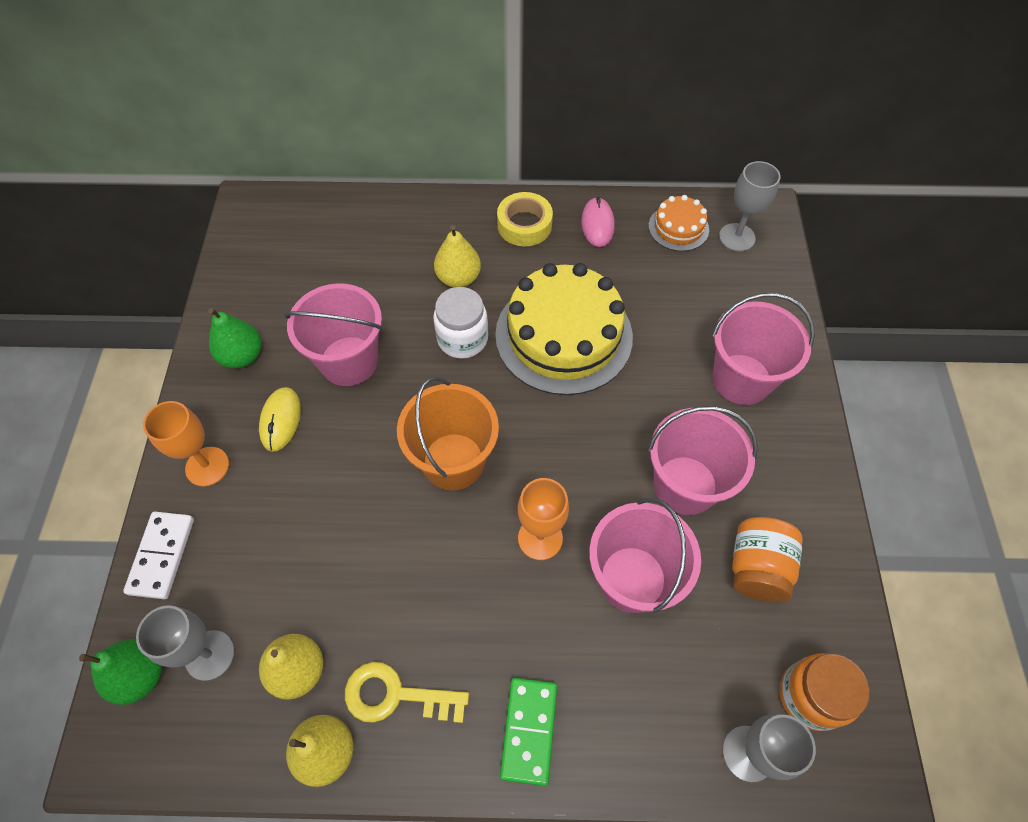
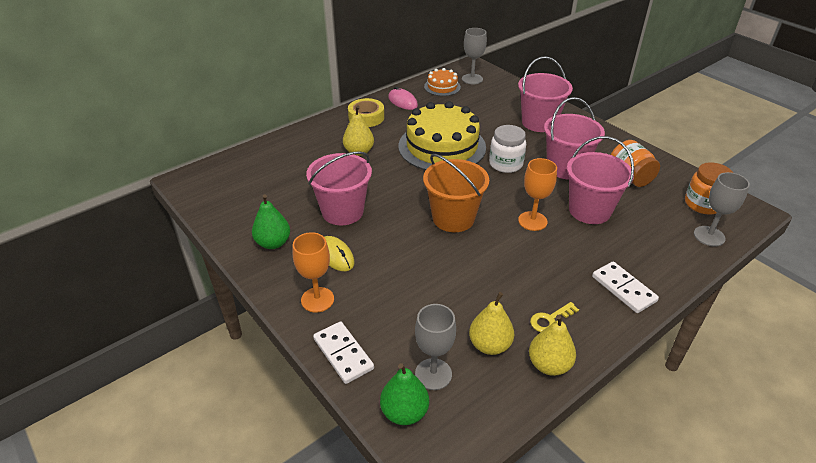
camera: 40 degrees left, 20 degrees down
(395, 695) = (550, 319): yellow key -> yellow key, size x0.64
(462, 339) = (393, 172): white jar -> white jar (505, 164)
(529, 730) = (623, 289): green domino -> white domino

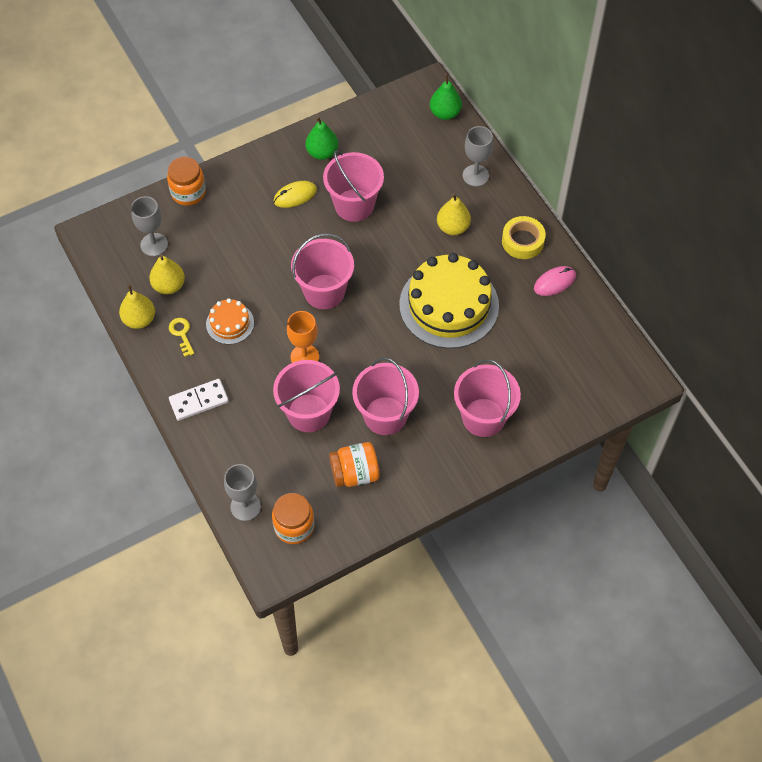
camera: 100 degrees right, 20 degrees up
(317, 300) = (247, 180): orange goblet -> none
(343, 354) = (188, 192): white domino -> orange jar
(404, 412) = (128, 223): green pear -> green pear (445, 113)
(442, 87) = (587, 331): orange cake -> orange cake (230, 323)
(453, 218) = (324, 291): orange bucket -> pink bucket
(472, 79) = (605, 370): grey goblet -> grey goblet (475, 175)
(505, 164) = (403, 359): white jar -> none

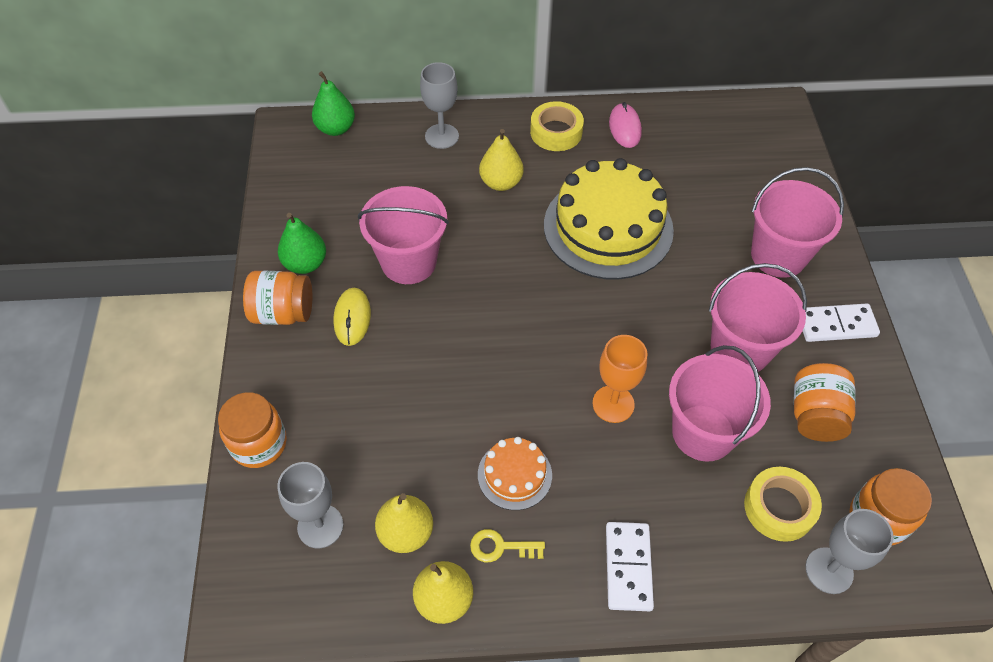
camera: 65 degrees left, 5 degrees down
(275, 469) = (779, 508): none -> yellow tape
(280, 160) = (283, 313): none -> orange jar
(324, 291) = (522, 343): pink bucket -> none
(439, 469) = (836, 325): none -> white domino

